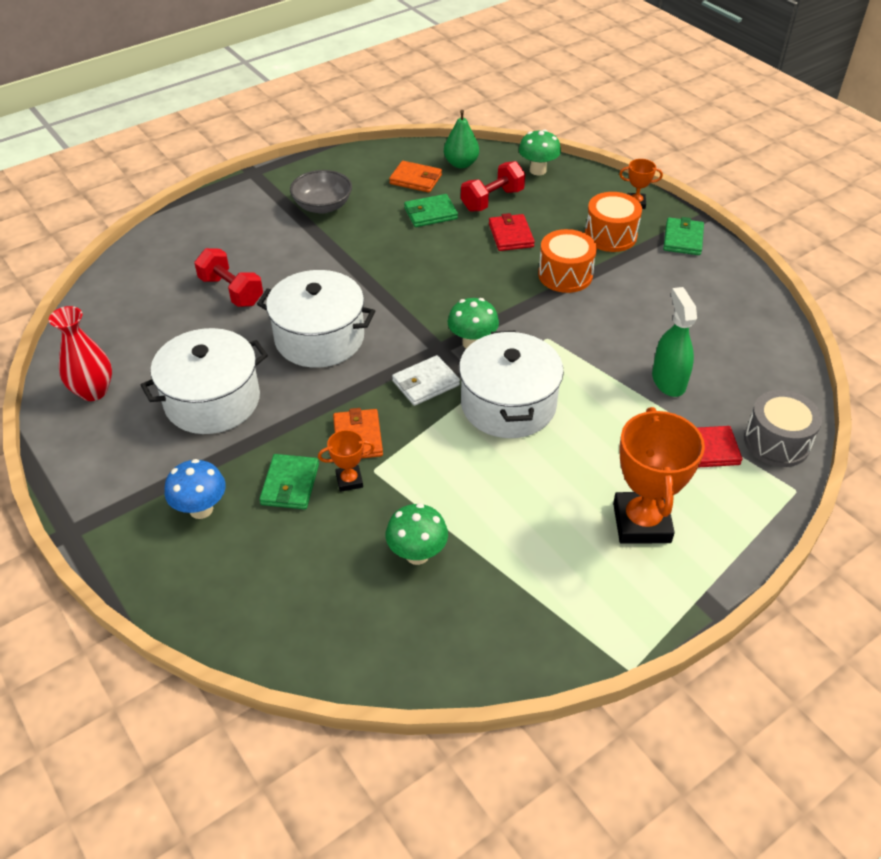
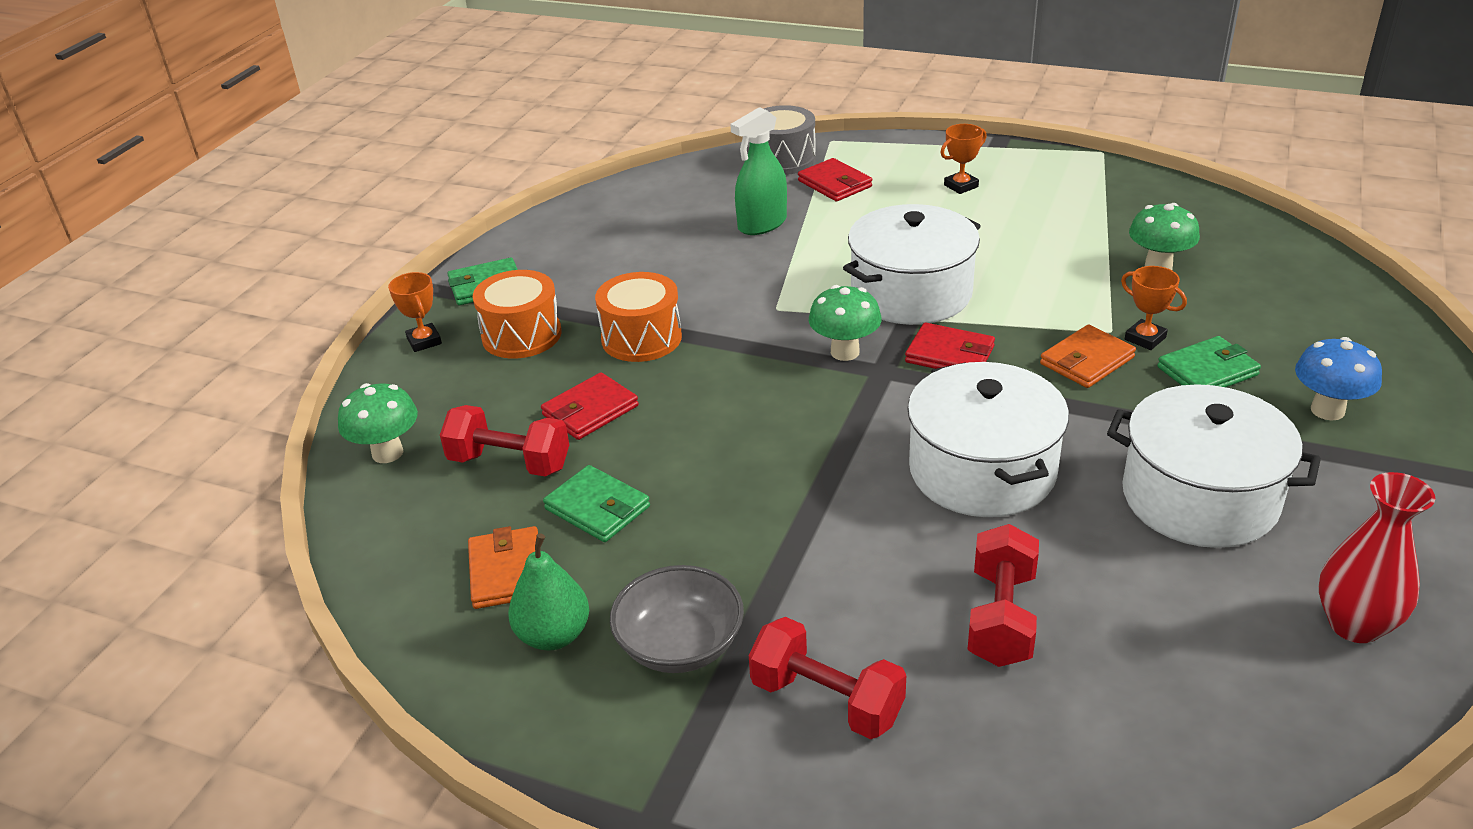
camera: 120 degrees left, 10 degrees down
(252, 228) = (827, 700): none -> red dumbbell
(425, 383) = (949, 354): white wallet -> red wallet
(461, 164) = (418, 542): green pear -> green pear (553, 635)
(641, 522) = (961, 186): orange trophy -> orange trophy, size x0.48

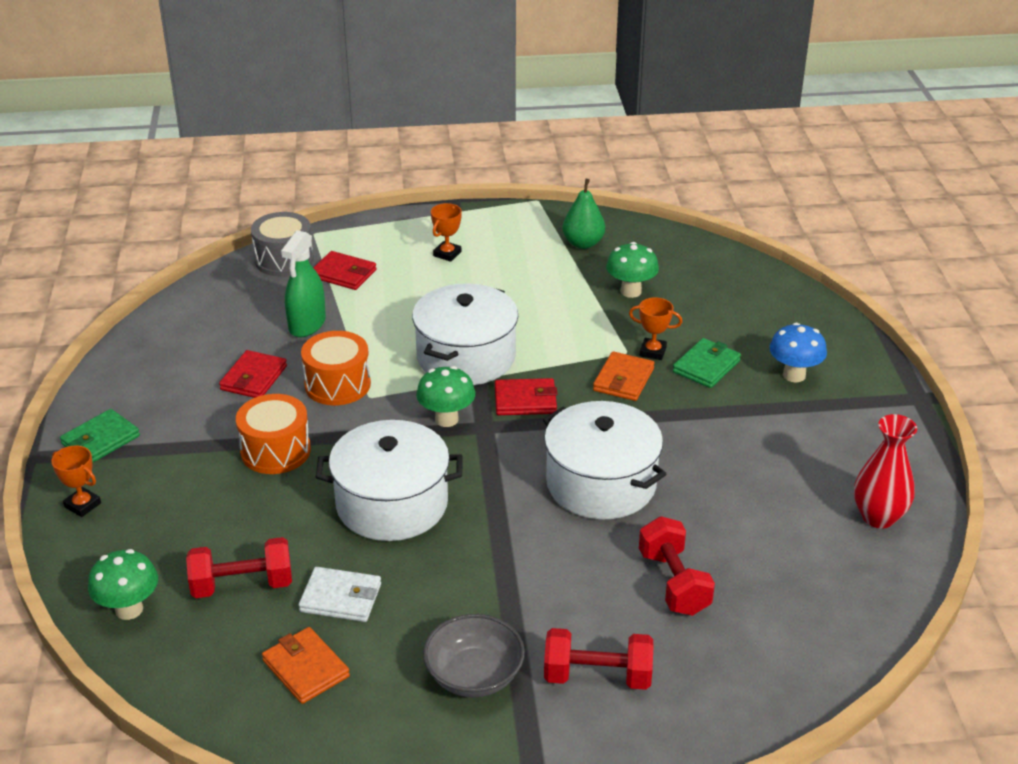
camera: 30 degrees left, 0 degrees up
(521, 335) = (169, 476): orange drum -> orange drum (337, 384)
(553, 635) = (377, 701): green pear -> green pear (583, 243)
(590, 410) = (277, 523): red wallet -> red wallet (253, 378)
(597, 508) = (340, 598): green wallet -> white wallet
(1199, 498) = (749, 461): white pot -> white pot (392, 504)

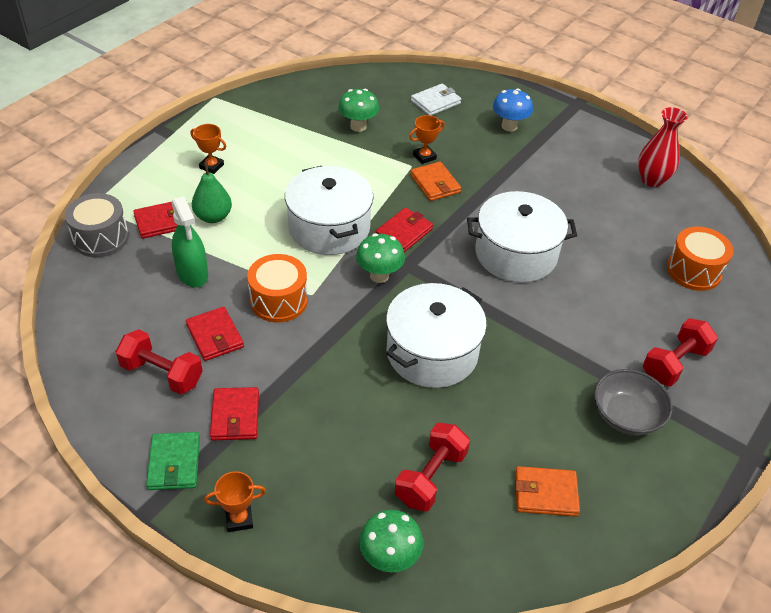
camera: 50 degrees left, 10 degrees up
(182, 440) = (235, 416): none -> red wallet
(275, 451) = (310, 374): orange drum -> orange drum (693, 271)
(340, 598) = (496, 434): white wallet -> white wallet (435, 102)
(447, 254) = (211, 166): orange trophy -> orange trophy turned 45 degrees counterclockwise
(583, 243) = (285, 111): green pear -> green pear (213, 217)
(674, 583) = (628, 283): red dumbbell -> red dumbbell (162, 374)
(706, 366) = (463, 148): green wallet -> none

